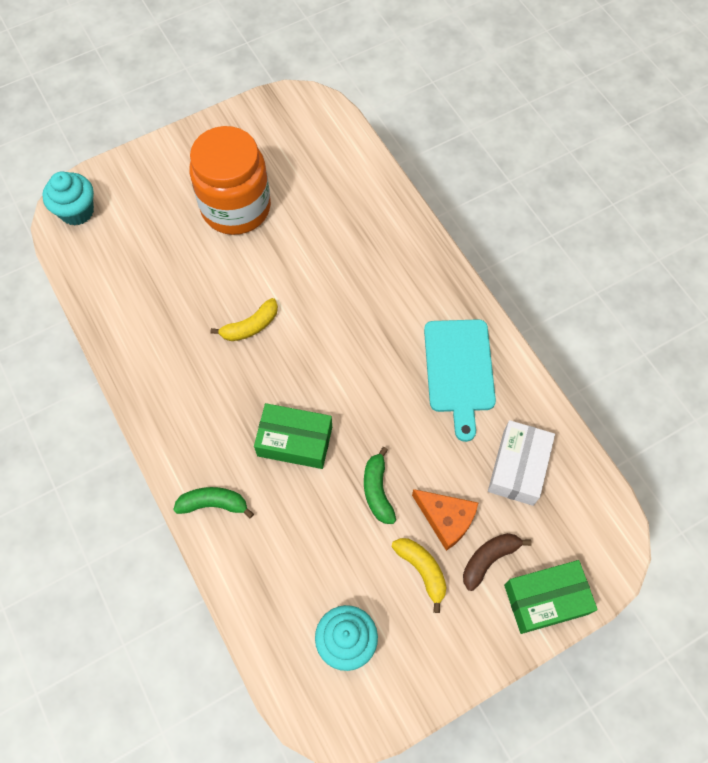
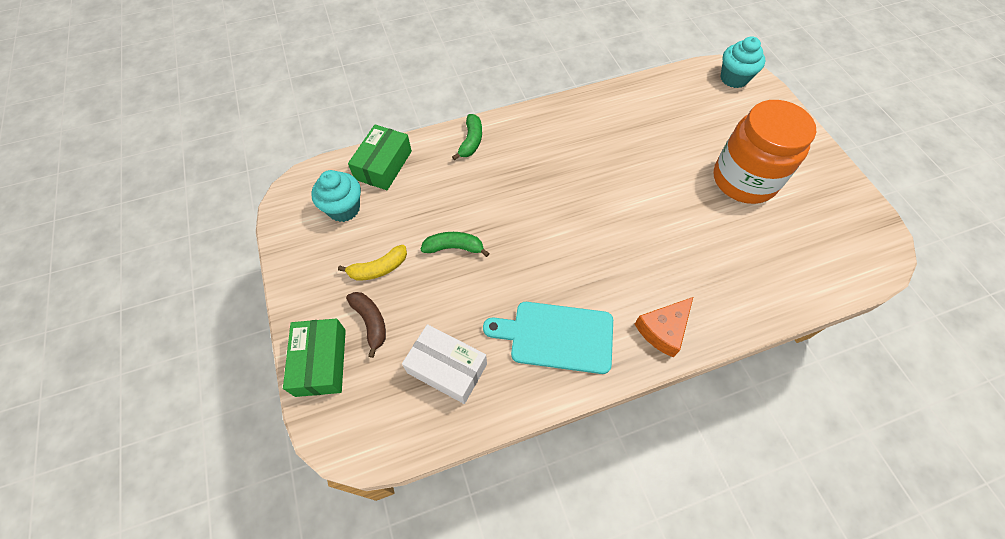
camera: 100 degrees right, 5 degrees down
(250, 326) = (620, 178): yellow banana -> none
(295, 441) = (510, 196): green box -> green box (383, 165)
(446, 519) = (415, 295): orange cheese -> orange cheese (663, 330)

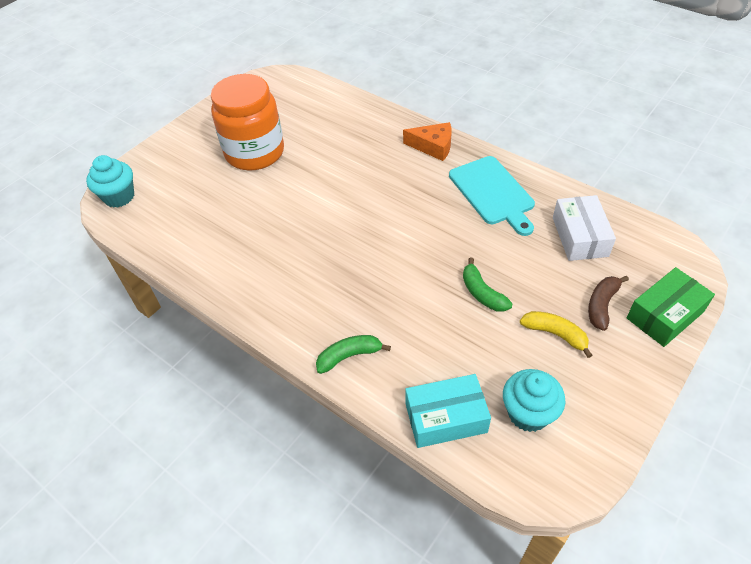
camera: 120 degrees left, 10 degrees down
(383, 165) = (446, 418): green box -> turquoise box

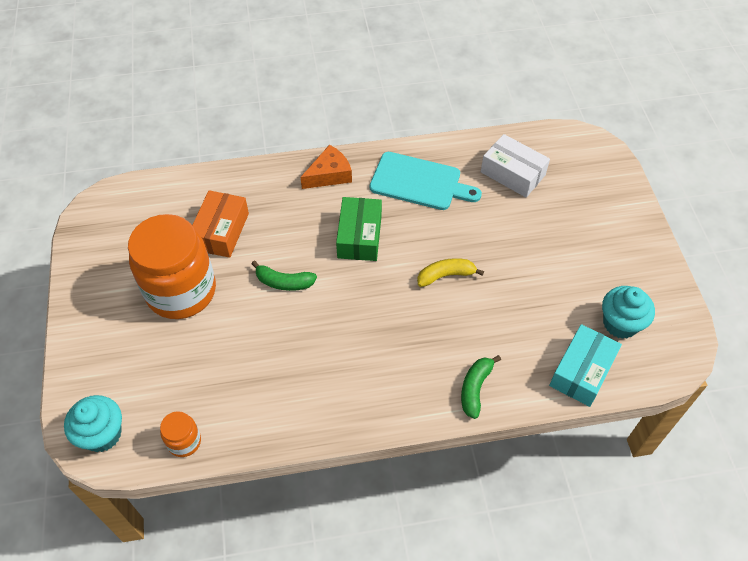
camera: 50 degrees left, 5 degrees up
(148, 234) = (184, 442): none -> orange jar
(320, 135) = (221, 231): none -> orange box
(482, 293) = (502, 266): green banana -> green banana (284, 282)
(555, 334) = (576, 257): yellow banana -> yellow banana (446, 275)
(602, 305) = (578, 214): brown banana -> none
(665, 315) = (617, 191): green box -> green box (359, 236)

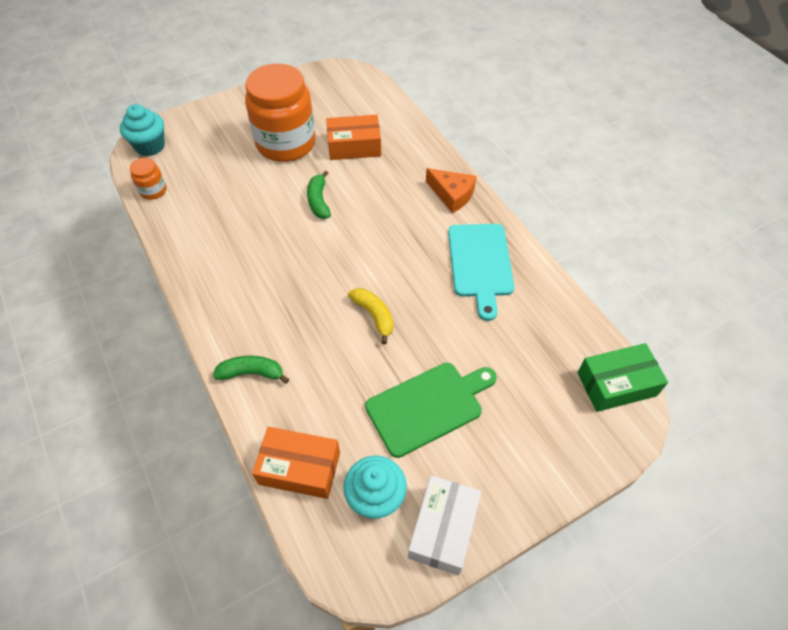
camera: 70 degrees right, 0 degrees up
(359, 236) = (391, 237): green box -> green box (616, 384)
(512, 173) = (537, 342): white box -> white box (443, 529)
(549, 264) = (428, 406): none -> green cutting board
(582, 371) = (299, 468): turquoise box -> orange box

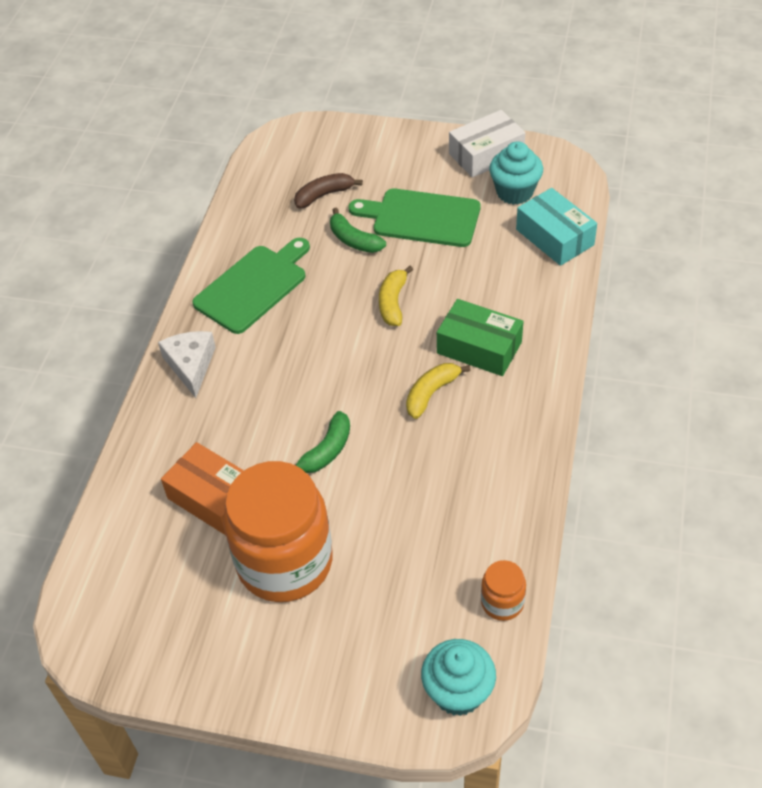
camera: 135 degrees left, 5 degrees down
(252, 373) = (540, 321): green banana -> green banana (354, 240)
(287, 270) = (431, 393): none -> yellow banana
(299, 468) = (554, 237): orange box -> turquoise box
(452, 194) = (190, 365): orange cheese -> white cheese
(480, 264) = (254, 286): turquoise cutting board -> green cutting board
(526, 372) = (324, 195): none -> brown banana
(616, 384) = (273, 153): green box -> green box (479, 347)

